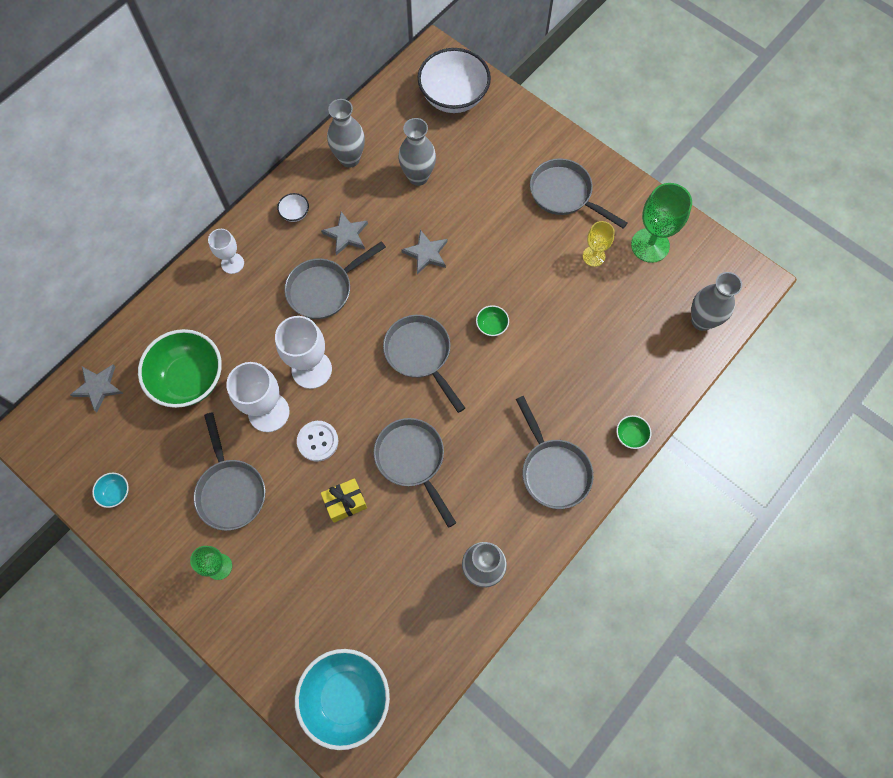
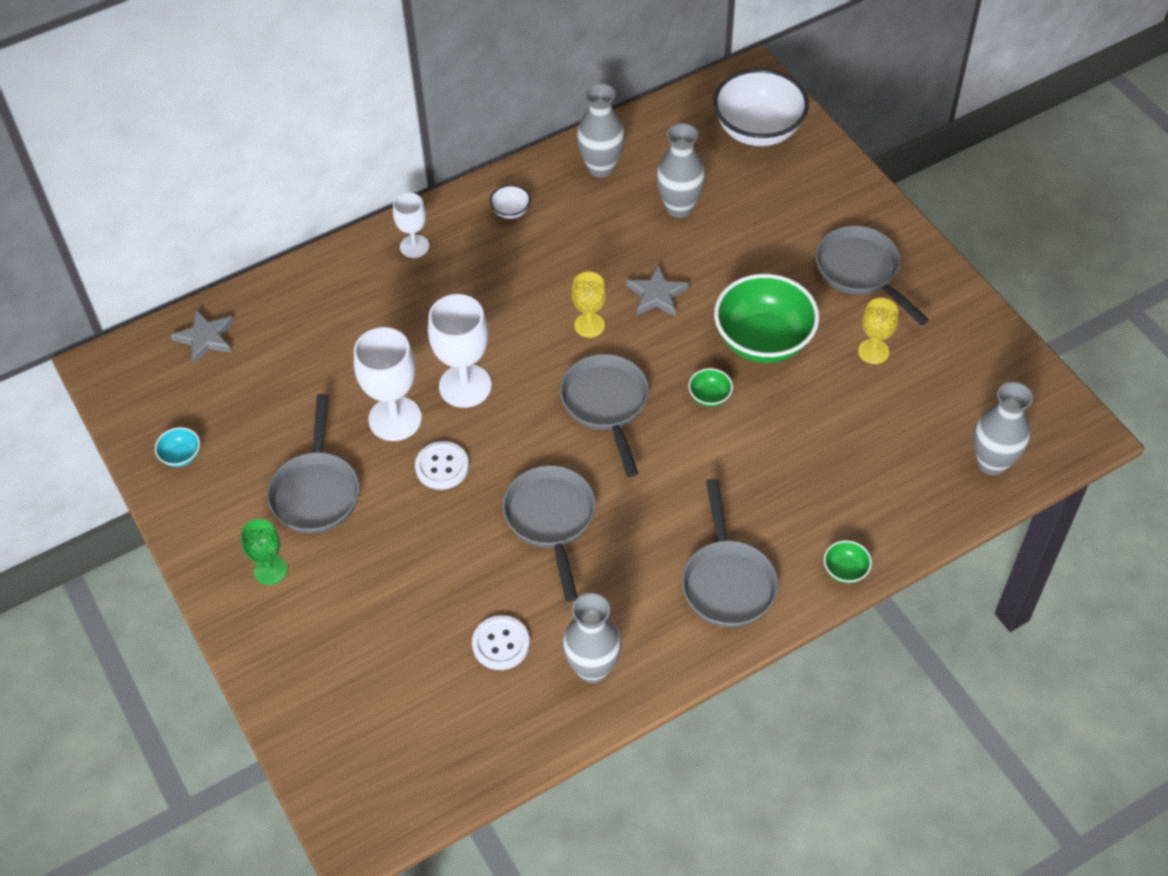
camera: 20 degrees right, 15 degrees down
(189, 379) = (315, 357): green bowl -> green bowl (763, 340)
(324, 289) = (514, 302): grey pan -> none
(345, 502) = (449, 544): yellow gift -> none
(346, 235) = (565, 249): grey star -> none
(346, 697) = (367, 761): turquoise bowl -> none
(386, 293) = (589, 325): none -> yellow goblet
(410, 571) = (501, 644): none -> white button
(650, 245) = (954, 358): green goblet -> none

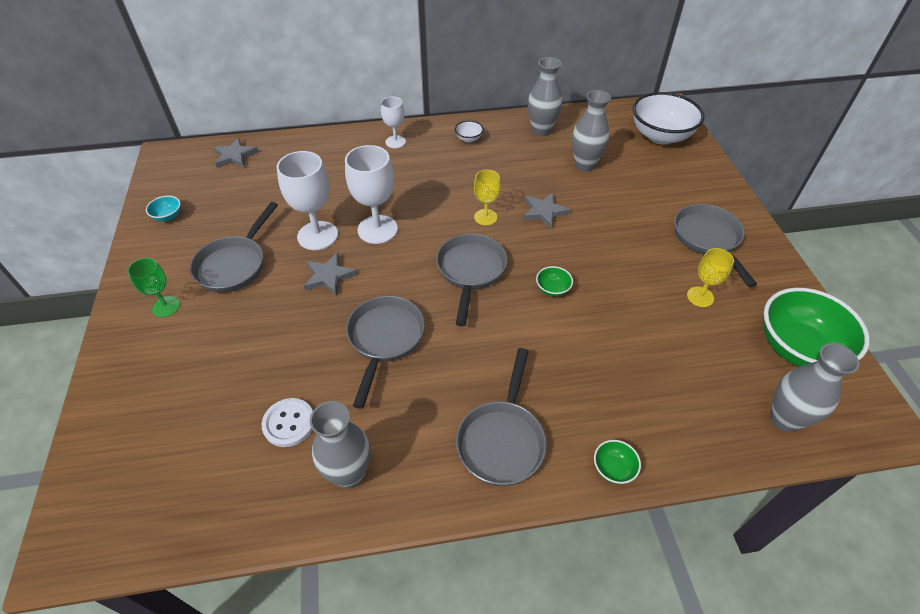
camera: 20 degrees right, 5 degrees down
(442, 467) = (329, 276): white button -> grey star
(763, 340) = (612, 263): green bowl -> green bowl (797, 348)

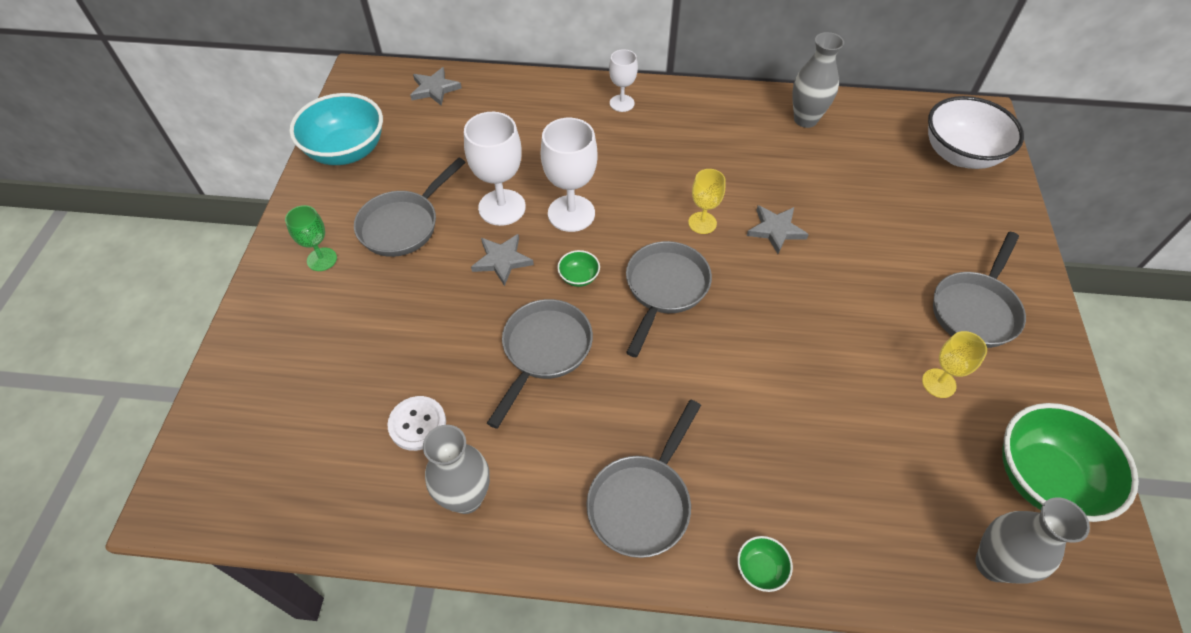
camera: 15 degrees right, 5 degrees up
(168, 216) = (347, 151): turquoise bowl -> turquoise bowl, size x2.38
(468, 139) = (711, 115): white bowl -> none
(552, 289) = (756, 333): green bowl -> green bowl (579, 277)
(584, 165) = (846, 177): grey vase -> none
(708, 239) = (975, 309): grey pan -> grey pan turned 150 degrees counterclockwise

